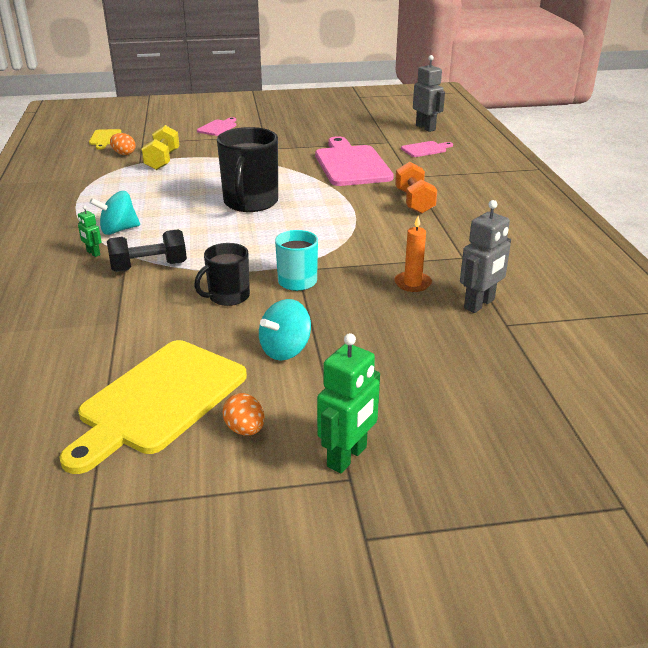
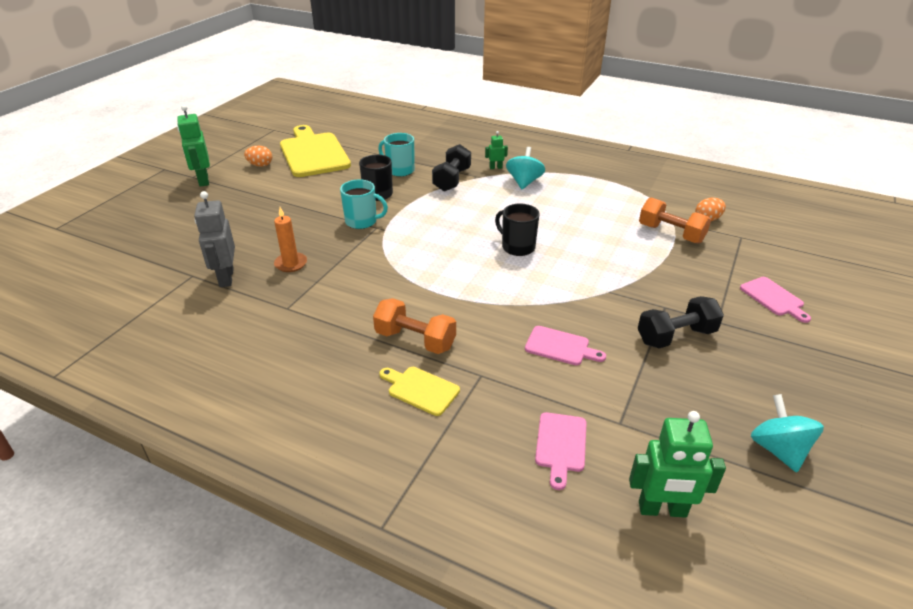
camera: 125 degrees right, 5 degrees up
(105, 138) = (767, 220): yellow cutting board -> yellow cutting board (420, 389)
(153, 307) = (399, 170): none -> turquoise mug
(162, 160) = (671, 234): yellow dumbbell -> orange dumbbell
(250, 202) = (517, 247): black mug -> black mug, size x0.59
(285, 350) = (298, 193): turquoise spinning top -> turquoise spinning top (778, 449)
(295, 142) = (676, 336): none -> black dumbbell
(351, 164) = (560, 347): pink cutting board -> pink cutting board, size x0.47
(425, 128) = (662, 510): grey robot -> green robot

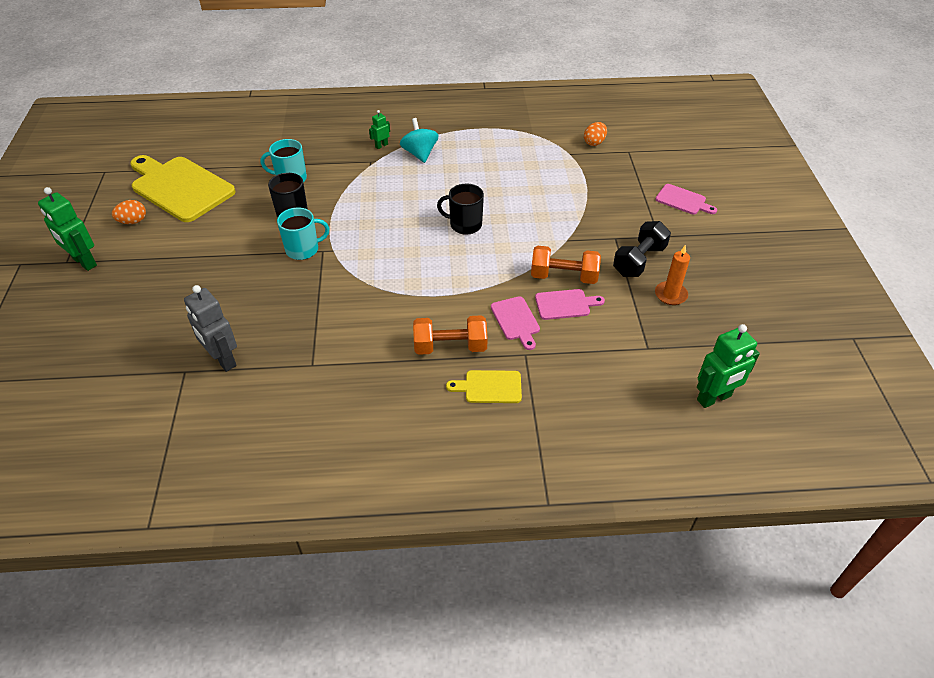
camera: 30 degrees left, 10 degrees up
(291, 264) = (274, 320): orange candle -> orange candle (670, 295)
(452, 180) = (351, 173): black dumbbell -> none
(560, 445) = (621, 383): pink cutting board -> pink cutting board (516, 321)
(671, 234) = (576, 167): orange dumbbell -> orange dumbbell (563, 276)
(778, 449) = (754, 322): turquoise spinning top -> none

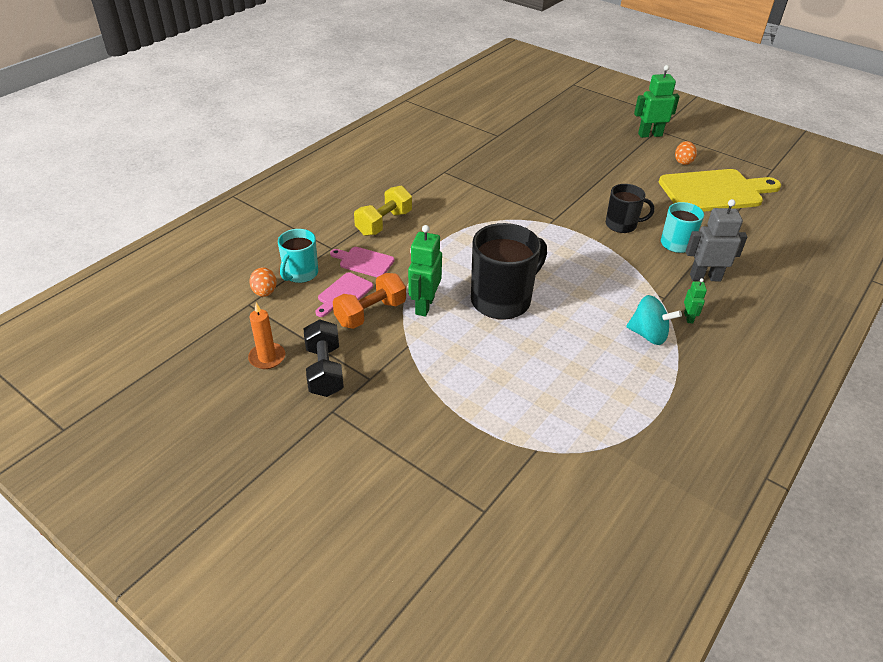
camera: 130 degrees right, 5 degrees down
(223, 359) = (490, 148): grey robot -> grey robot (705, 277)
(303, 249) = (566, 212): turquoise mug -> turquoise mug (300, 274)
(450, 347) = (384, 223): orange dumbbell -> yellow dumbbell
(464, 225) = (502, 300): black mug -> black mug, size x1.70
(489, 387) = (330, 220): yellow cutting board -> none
(594, 142) = (535, 491): orange egg -> orange egg (265, 292)
(683, 200) = (349, 479): pink cutting board -> none
(714, 398) = (169, 301): green robot -> green robot (424, 305)

